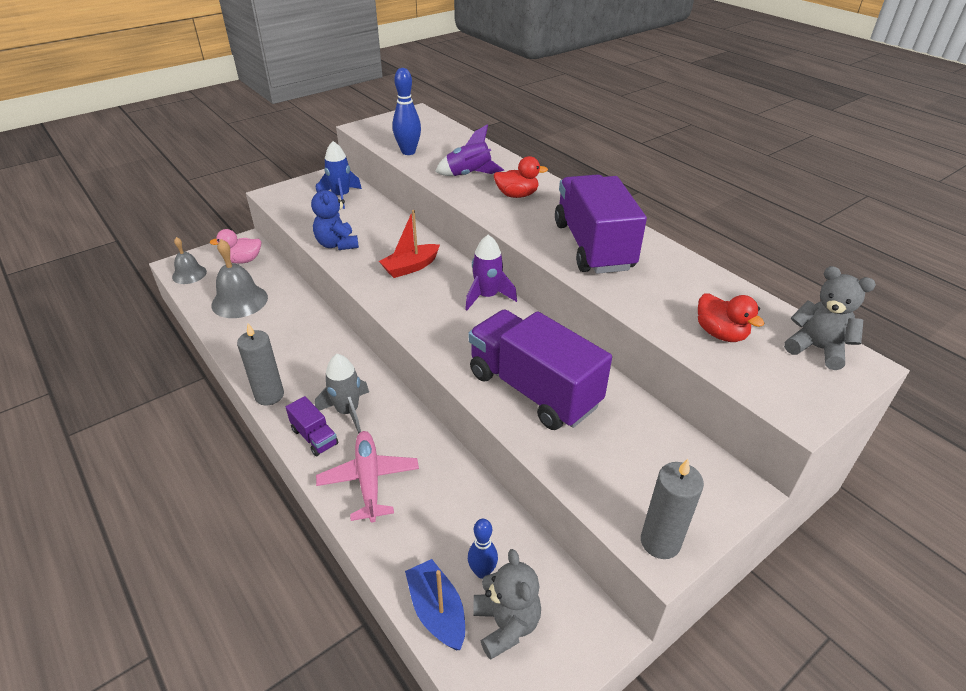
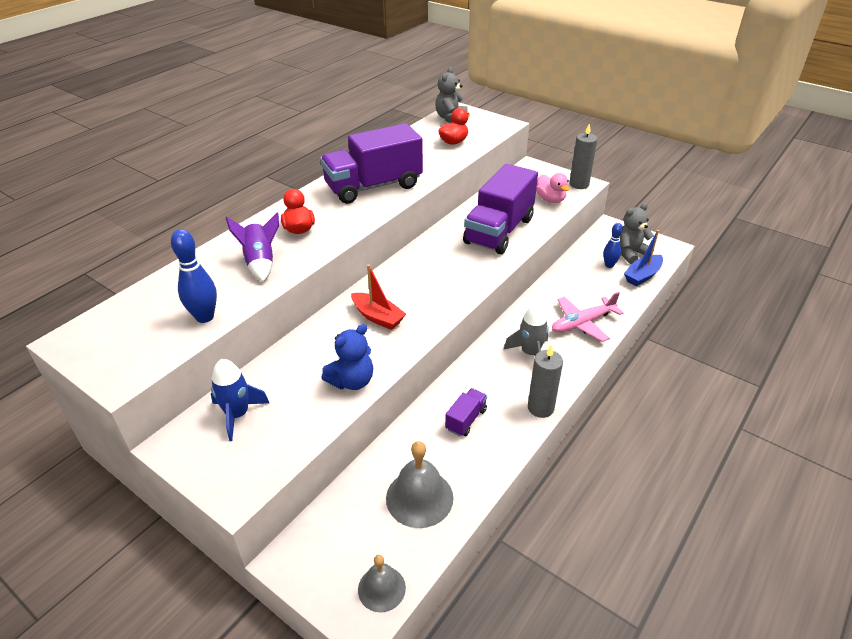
camera: 105 degrees left, 0 degrees up
(243, 260) = (334, 537): pink duck -> pink duck (550, 199)
(314, 437) = (565, 363): purple truck -> purple truck (466, 419)
(487, 296) = (405, 266): purple rocket -> none

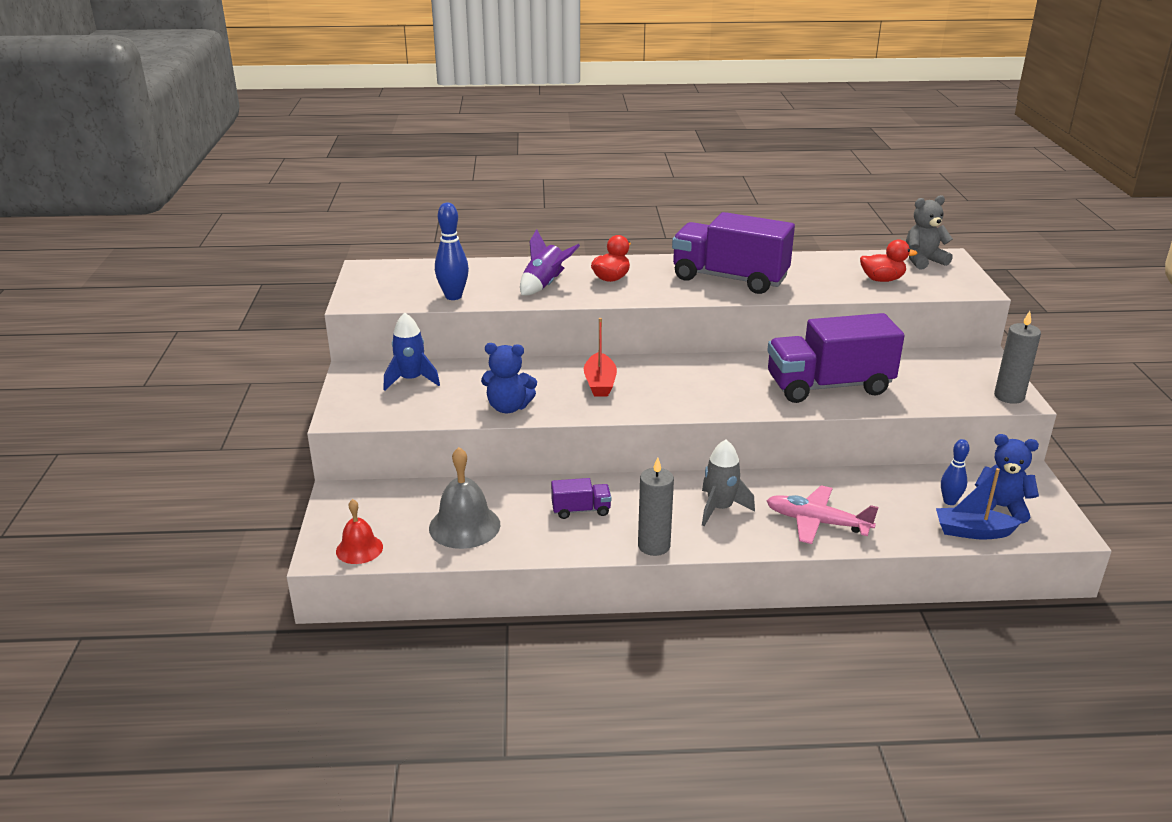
camera: 50 degrees right, 10 degrees down
(381, 588) = (359, 549): grey bell -> red bell
(550, 199) = (942, 391): pink duck -> none
(630, 253) = (1000, 507): grey teddy bear -> blue teddy bear

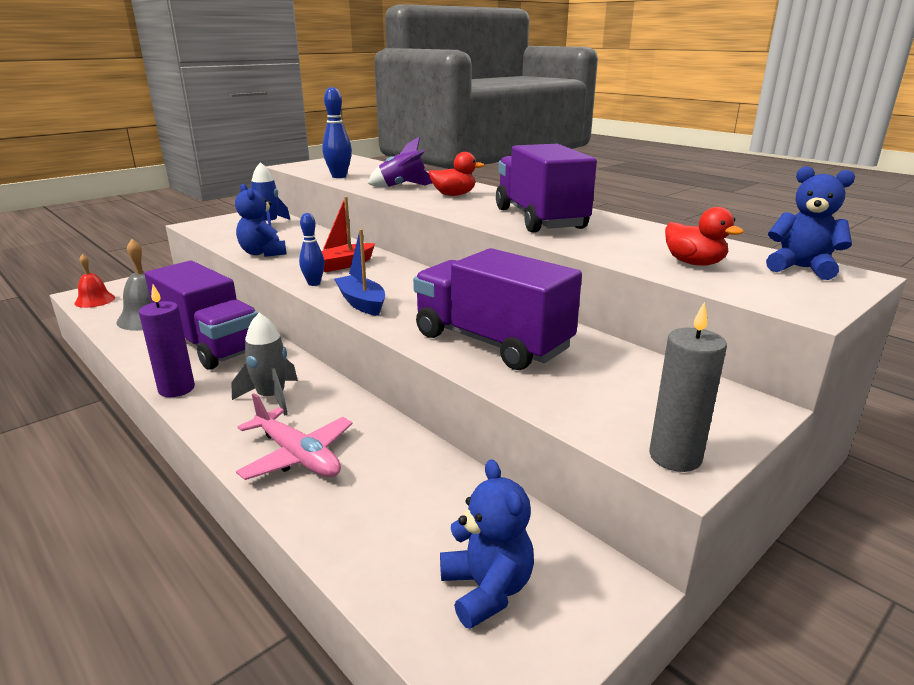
camera: 50 degrees right, 5 degrees down
(581, 510) = (210, 345): purple truck -> purple truck, size x2.29
(654, 546) = (176, 389): grey candle -> purple candle
(817, 522) = (297, 456): pink plane -> pink plane turned 150 degrees clockwise
(923, 261) = (801, 268): grey teddy bear -> blue teddy bear
(949, 501) = (448, 535): blue bowling pin -> blue bowling pin (314, 283)
(972, 532) = (391, 581): blue boat -> blue boat (362, 303)

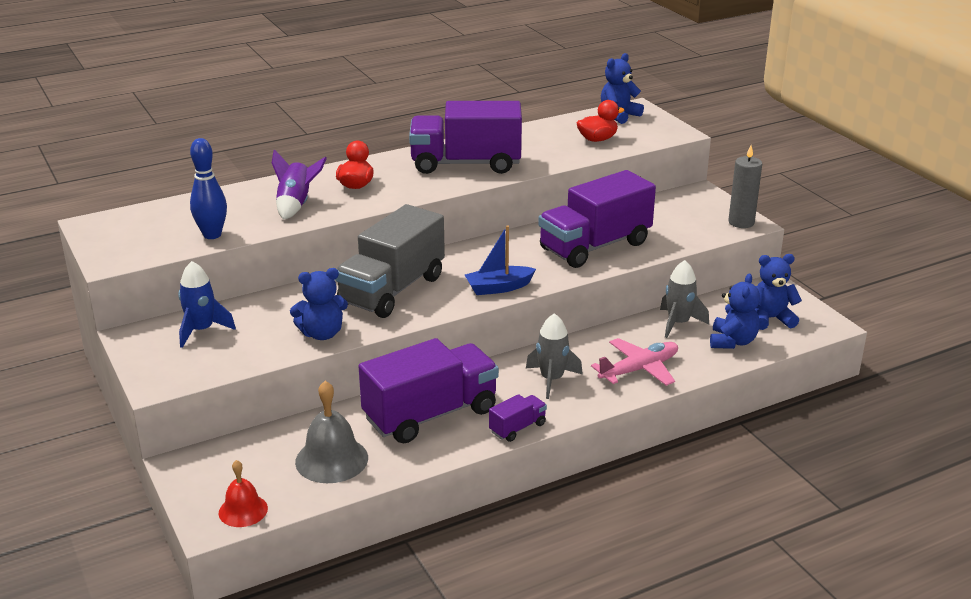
camera: 75 degrees left, 5 degrees up
(176, 389) = (517, 428): purple candle -> purple truck
(314, 283) = (437, 307): blue bowling pin -> none
(344, 265) = (392, 290): red boat -> grey truck
(392, 543) = (732, 341): none -> blue teddy bear
(430, 480) = (678, 323): none -> grey rocket

